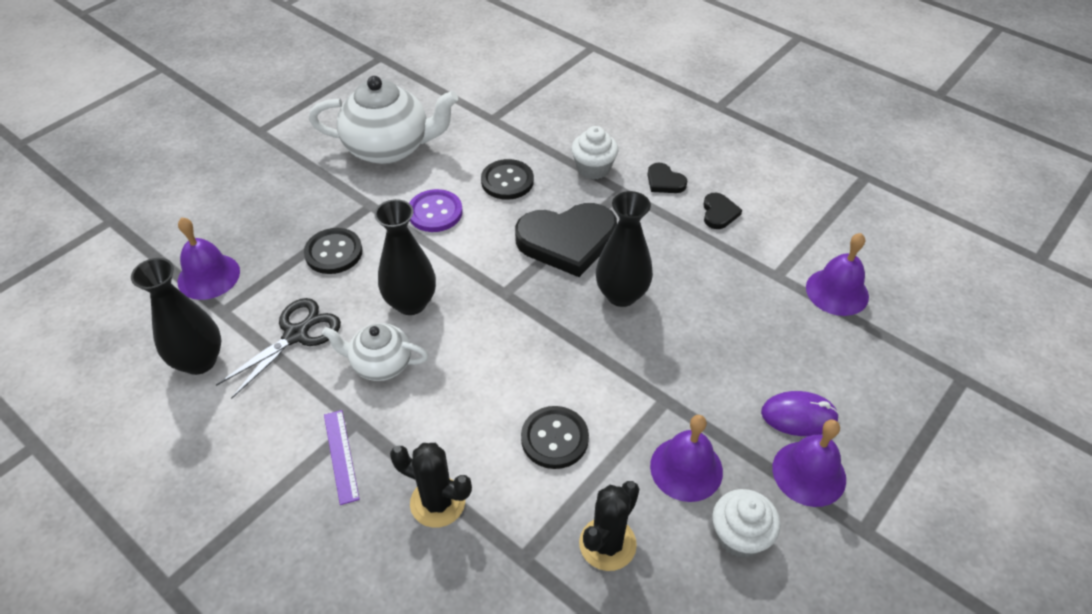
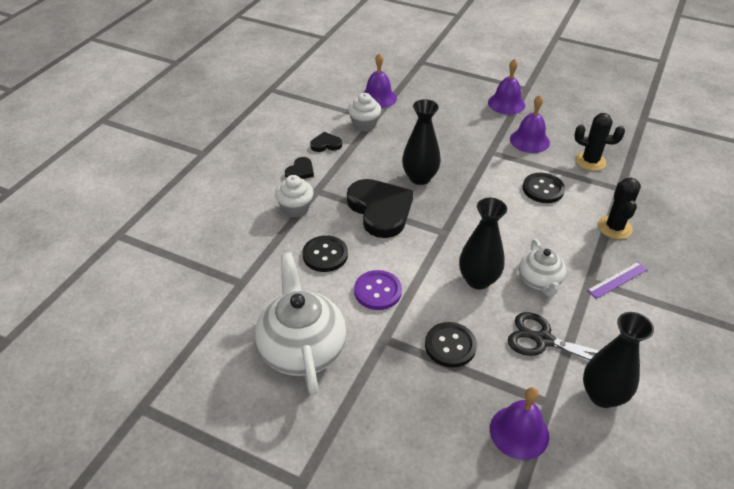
camera: 105 degrees left, 5 degrees down
(739, 536) = (555, 121): white cupcake -> white cupcake (364, 124)
(799, 416) = (474, 107): purple mouse -> none

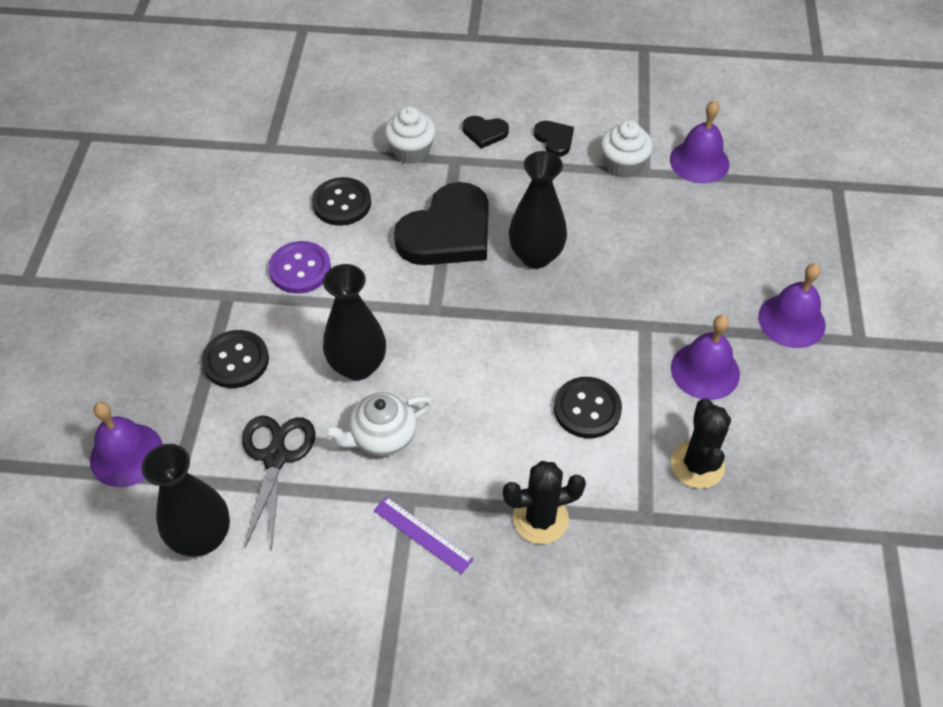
camera: 70 degrees right, 10 degrees up
(302, 349) = (191, 228): white teapot -> none

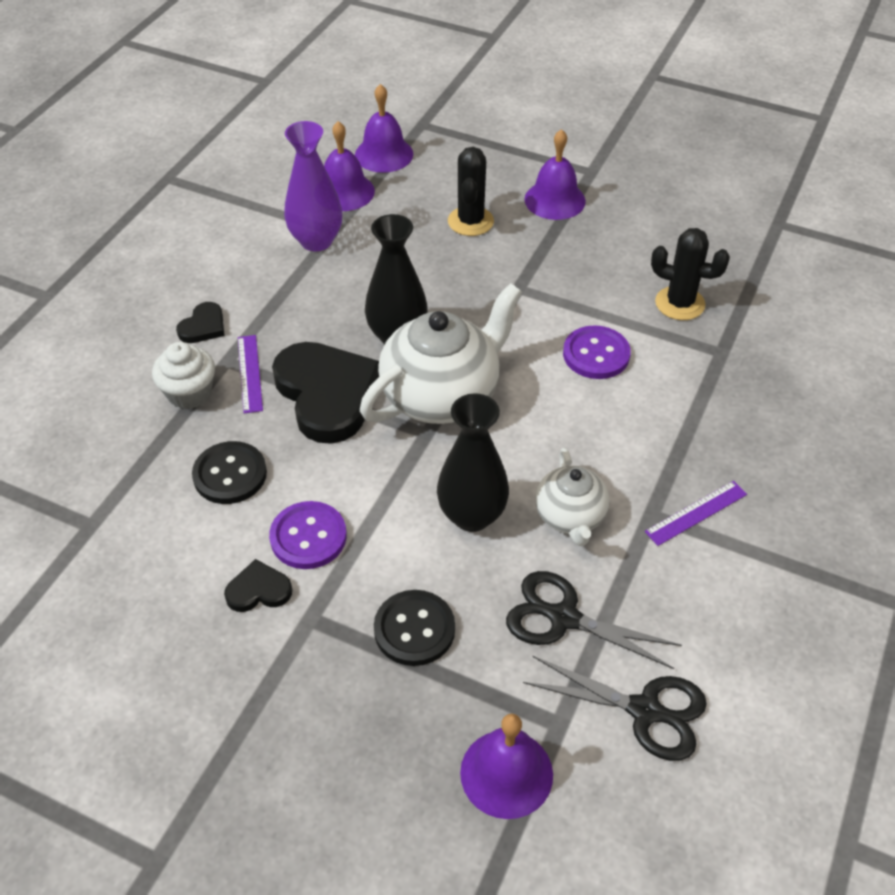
camera: 70 degrees left, 5 degrees down
(202, 537) = (646, 711): black vase -> black scissors
(448, 178) = (250, 373): none -> purple ruler
(481, 307) = (442, 395): none -> white teapot
(540, 519) = (703, 421): black cactus -> black cactus (470, 221)
(554, 139) = (250, 277): black heart -> black heart (258, 590)
(587, 409) = (596, 354): black button -> purple button
(623, 165) = (316, 241): white cupcake -> purple vase
(705, 370) = (585, 267): purple bell -> purple bell (384, 154)

